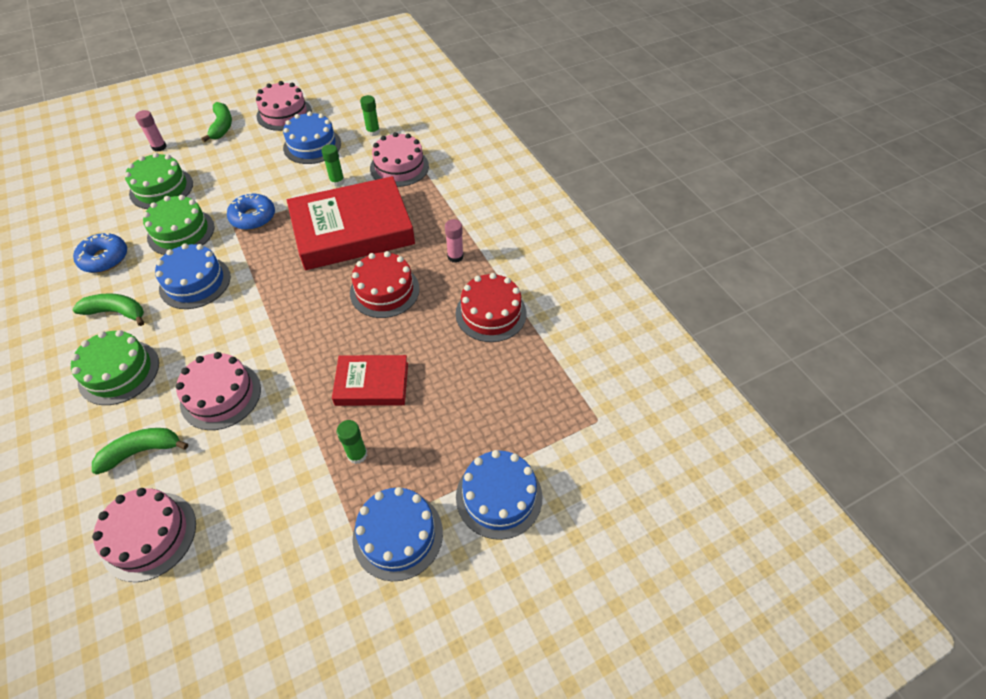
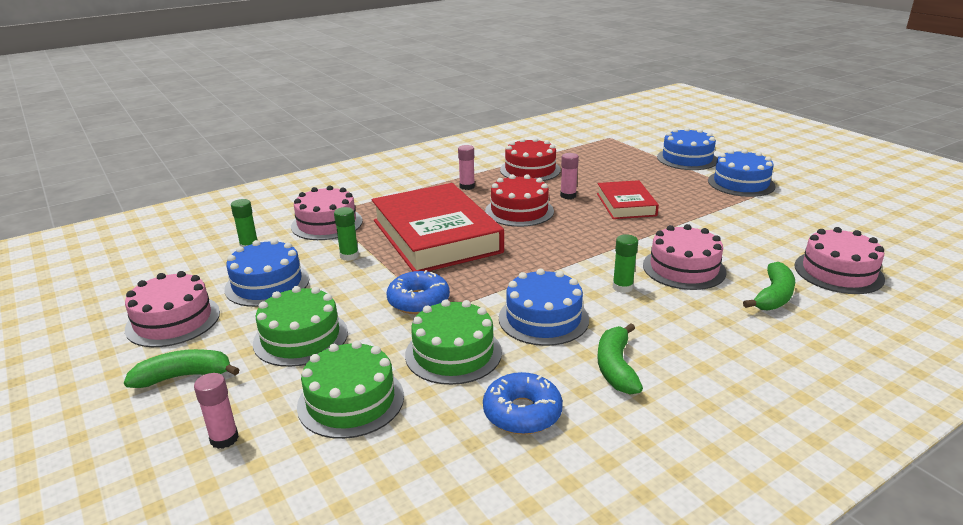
camera: 95 degrees left, 25 degrees down
(119, 372) = (699, 337): green cake -> green cake (301, 337)
(141, 451) = (773, 296): green banana -> green banana turned 120 degrees counterclockwise
(357, 454) = (693, 202): green glue stick -> green glue stick (622, 287)
(410, 336) = (568, 196): none -> pink glue stick

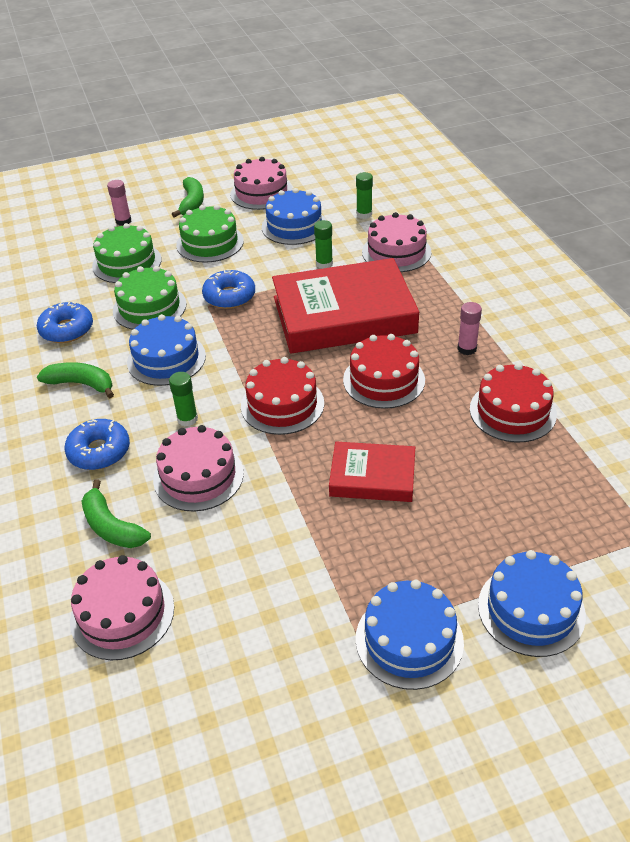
camera: 105 degrees right, 15 degrees up
(568, 196) = (416, 429): pink glue stick -> none
(573, 246) = (282, 404): none -> red cake
(700, 326) = (99, 451): none -> blue donut

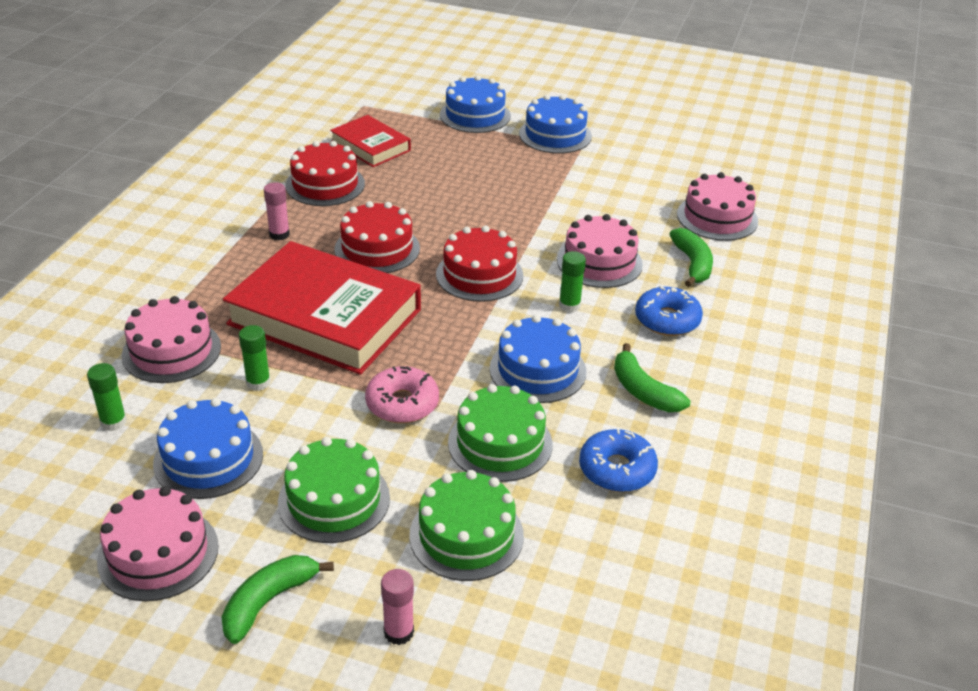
camera: 145 degrees left, 5 degrees down
(229, 296) = (402, 404): blue donut -> pink donut
(372, 477) = (475, 201): red book -> red book (370, 146)

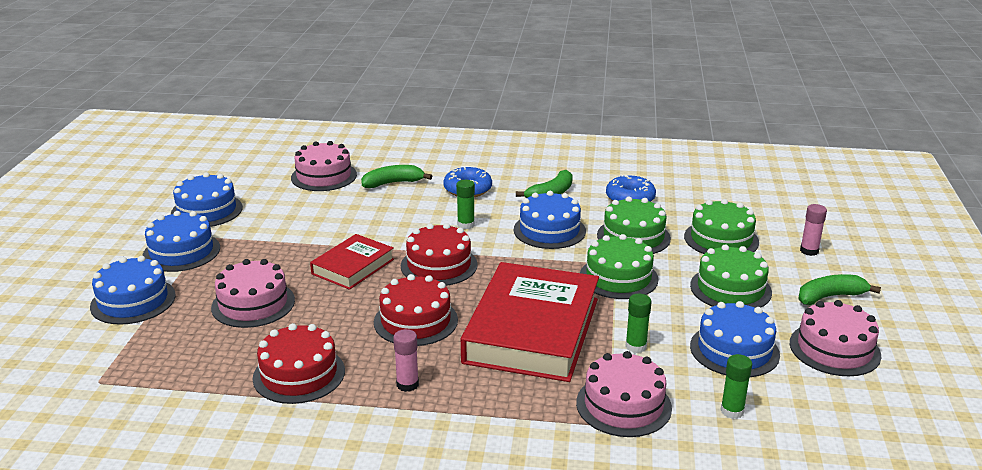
camera: 100 degrees left, 10 degrees down
(268, 602) = (830, 297): green banana -> green banana turned 135 degrees clockwise
(370, 146) = (207, 358): red book -> red book (353, 266)
(402, 404) = (618, 277): pink donut -> green cake
(599, 262) = (402, 217): pink cake -> pink cake (253, 304)
(639, 147) = (207, 210): none -> blue cake

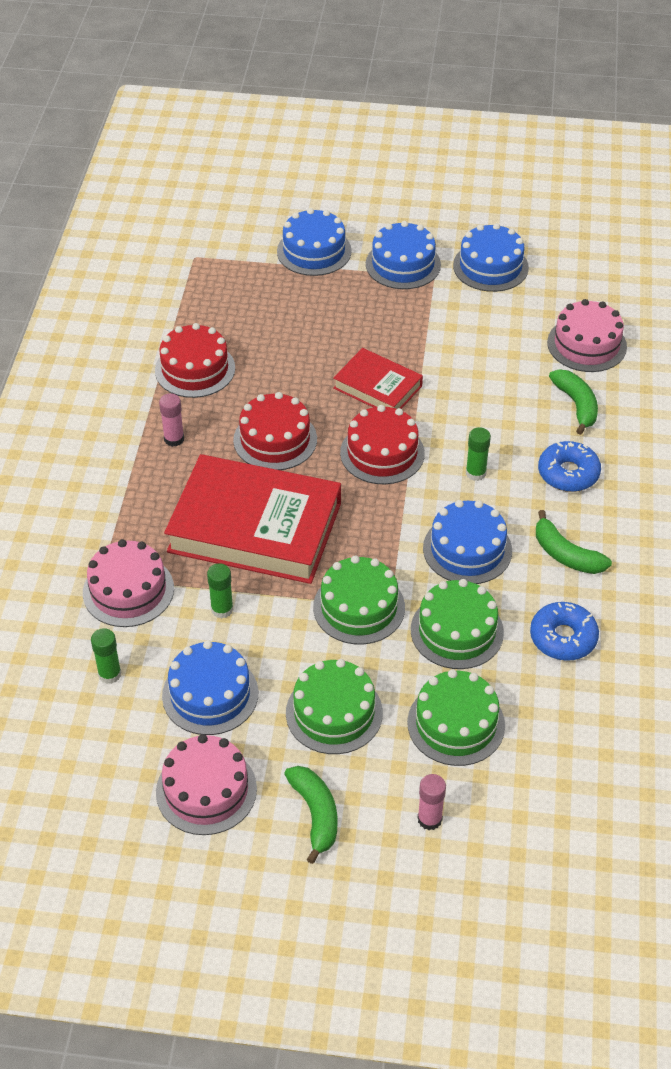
camera: 90 degrees right, 20 degrees up
(253, 304) = (308, 326): pink cake -> none

